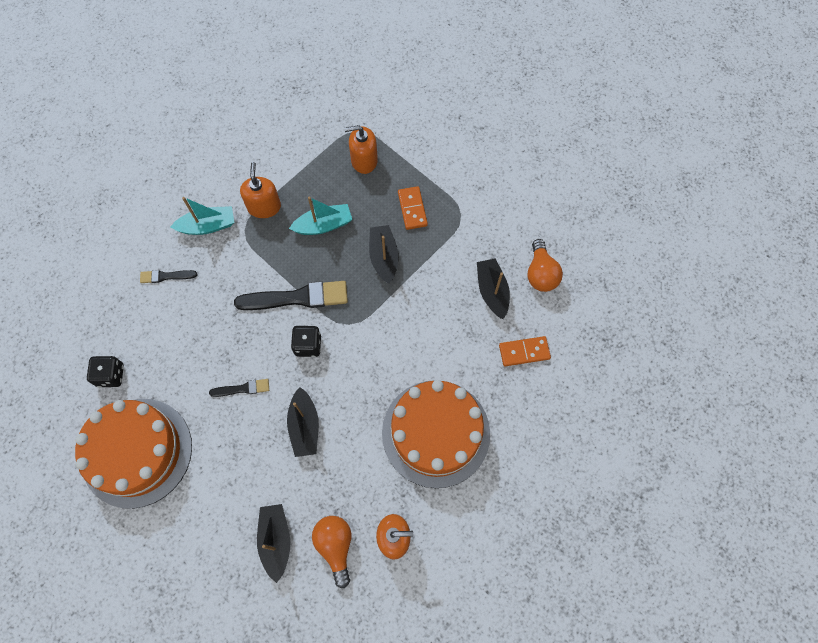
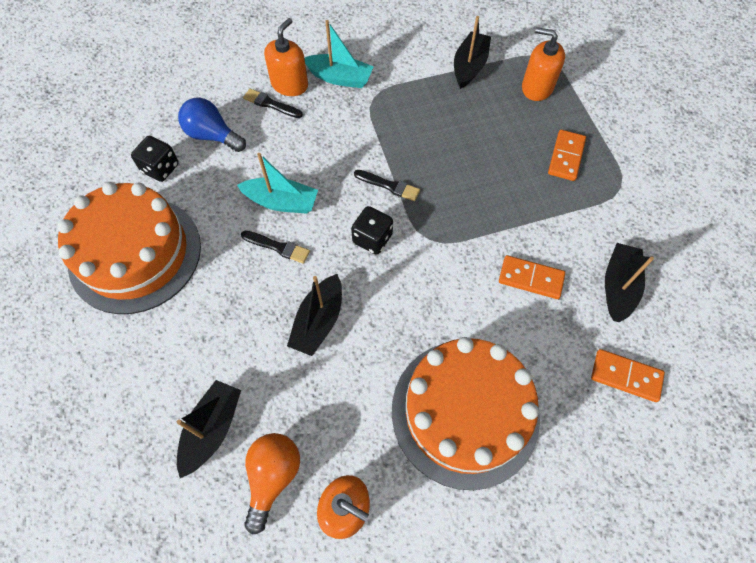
camera: 30 degrees right, 5 degrees down
(135, 327) = (212, 136): none -> blue light bulb
(264, 207) = (406, 85): orange soap dispenser -> orange soap dispenser (289, 84)
(297, 298) = (389, 186): black brush -> black brush, size x0.51
(323, 225) = (458, 129): turquoise boat -> turquoise boat (281, 202)
(384, 257) = (507, 190): black boat -> black boat (469, 66)
(432, 316) = (530, 278): none -> orange domino
(540, 274) = (691, 296): orange light bulb -> none

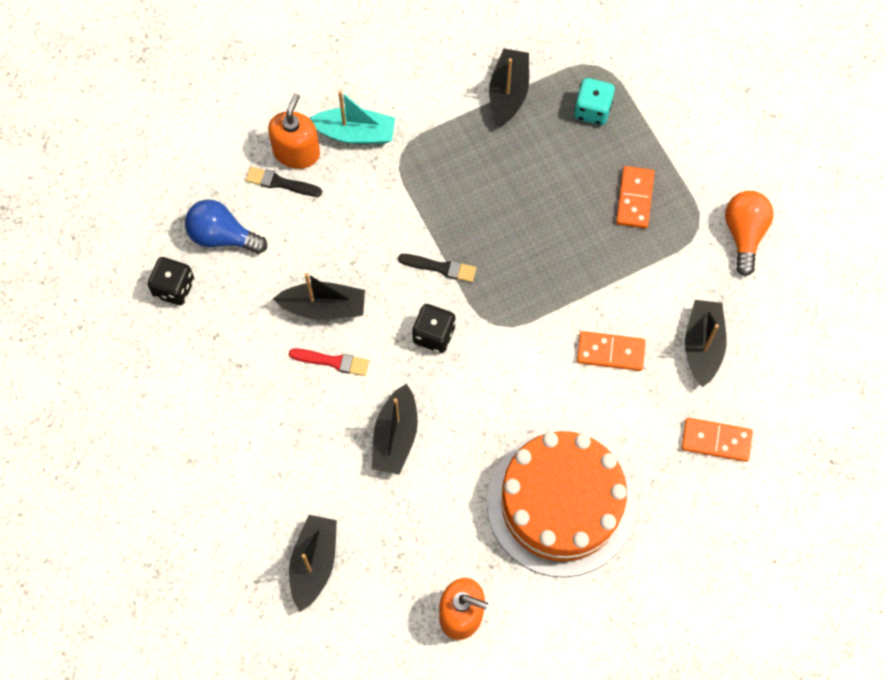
camera: 10 degrees left, 5 degrees up
(135, 254) = (178, 395): orange cake -> none
(273, 477) = (385, 597): orange light bulb -> orange light bulb (744, 234)
(277, 247) = (332, 361): black brush -> red brush
(281, 202) = (324, 307): turquoise boat -> black boat
(537, 87) = (592, 110): orange soap dispenser -> turquoise dice

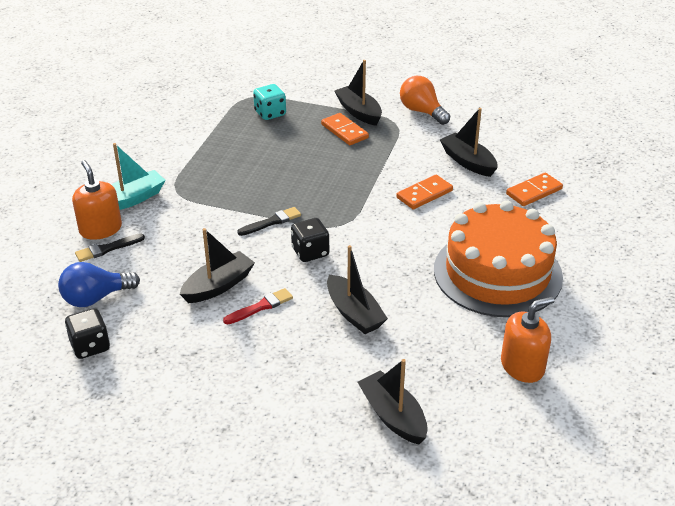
camera: 45 degrees left, 30 degrees down
(508, 93) = (210, 132): black boat -> black boat (359, 112)

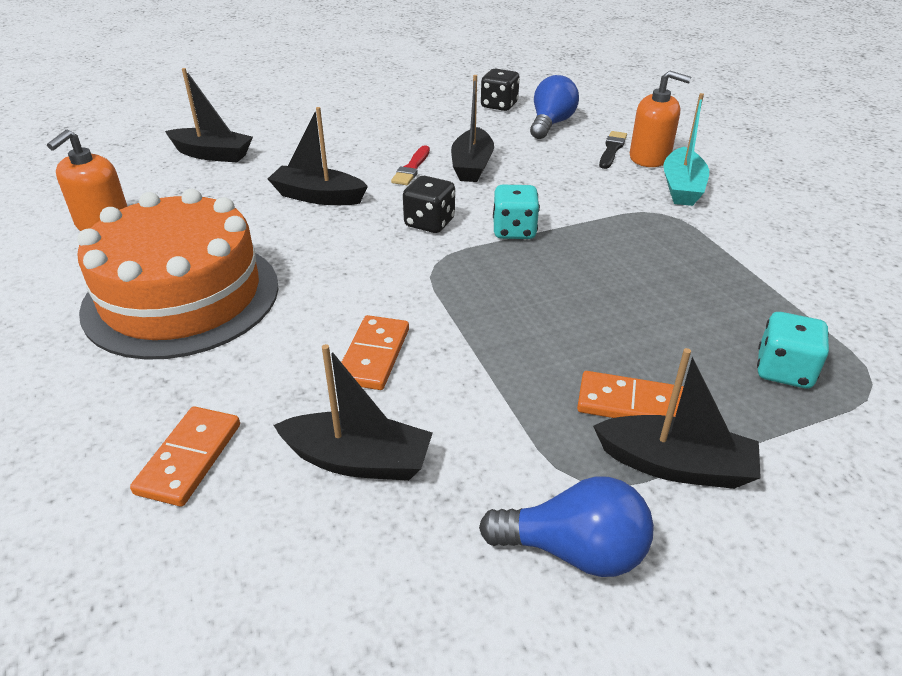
camera: 140 degrees right, 0 degrees up
(271, 222) = (514, 231): black brush -> turquoise dice
(422, 111) = (574, 550): orange light bulb -> blue light bulb

